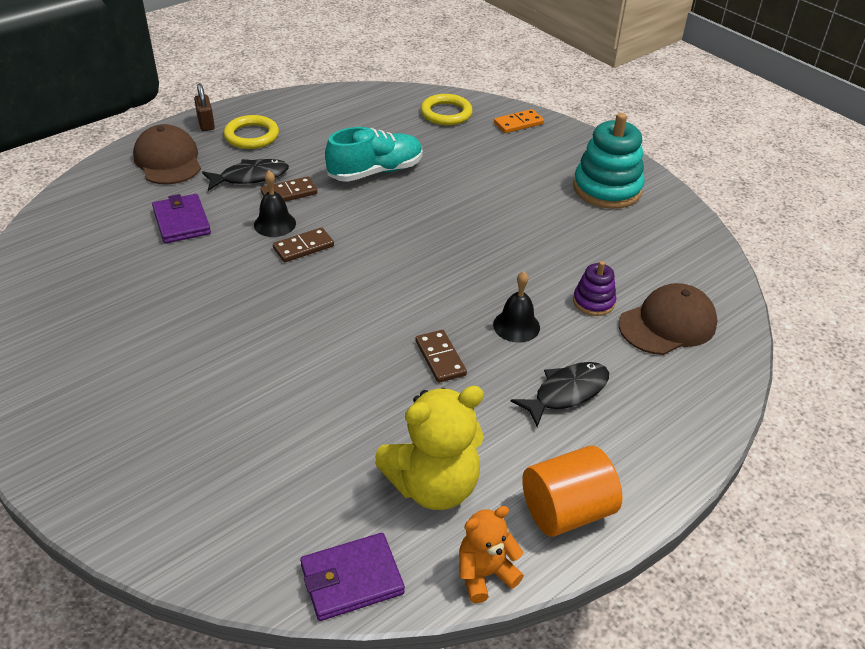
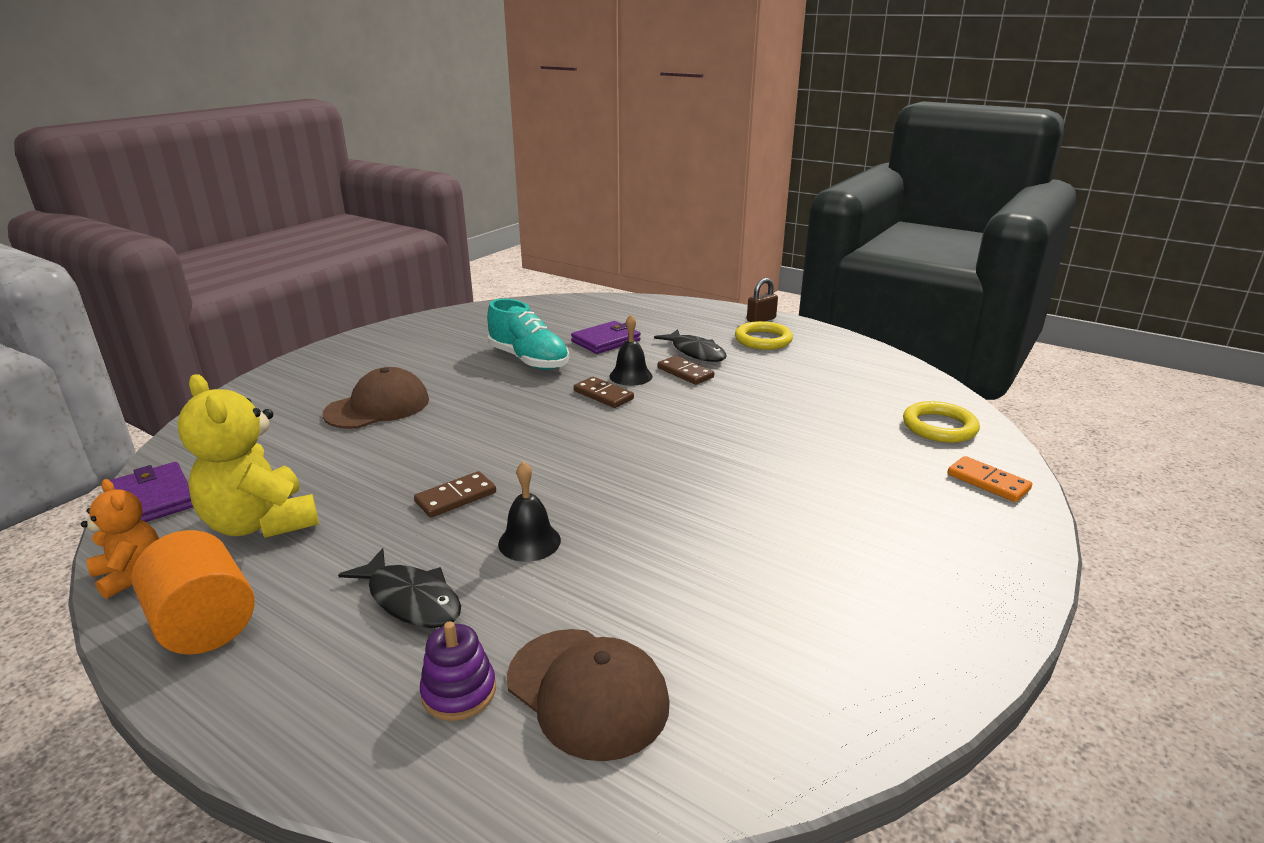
camera: 75 degrees right, 15 degrees down
(168, 160) = (689, 319): brown cap -> brown cap (378, 407)
(376, 172) = (765, 406): turquoise shoe -> turquoise shoe (529, 360)
(593, 302) = (607, 603): purple stacking toy -> purple stacking toy (459, 692)
(607, 189) = (905, 586): turquoise stacking toy -> none

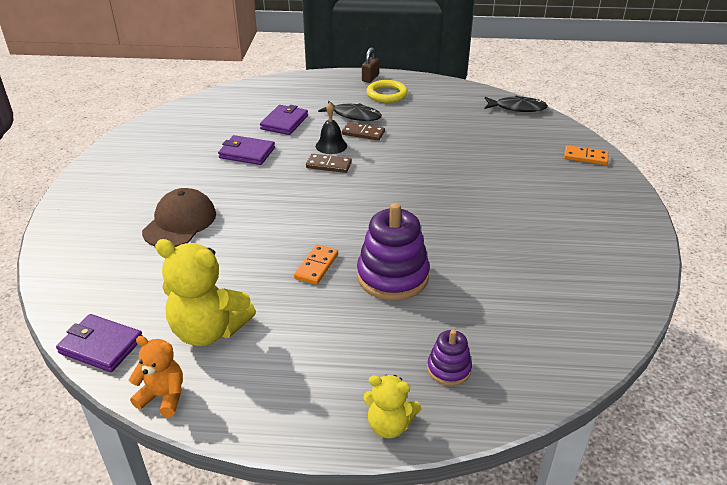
camera: 30 degrees left, 10 degrees up
(204, 624) = (259, 401): orange cylinder -> none
(295, 730) = (389, 425): none -> yellow teddy bear
(410, 599) = (365, 335): black fish -> black fish (517, 108)
(456, 497) = (316, 266): brown domino -> orange domino
(529, 360) = (247, 153): turquoise shoe -> purple wallet
(529, 542) = (392, 276): black bell -> purple stacking toy
(587, 692) = (509, 341): brown cap -> none
(939, 427) = (536, 130): yellow ring -> none

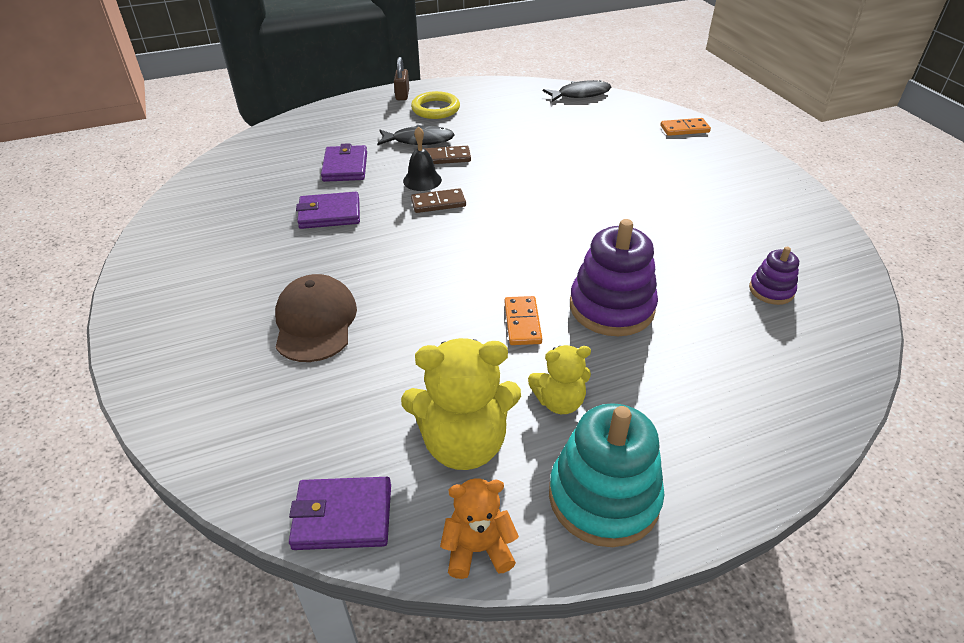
camera: 25 degrees left, 5 degrees up
(270, 399) = (603, 497): none -> turquoise stacking toy
(389, 425) = (748, 474): yellow teddy bear -> yellow teddy bear (559, 402)
(449, 369) = (750, 388): purple stacking toy -> purple stacking toy (771, 290)

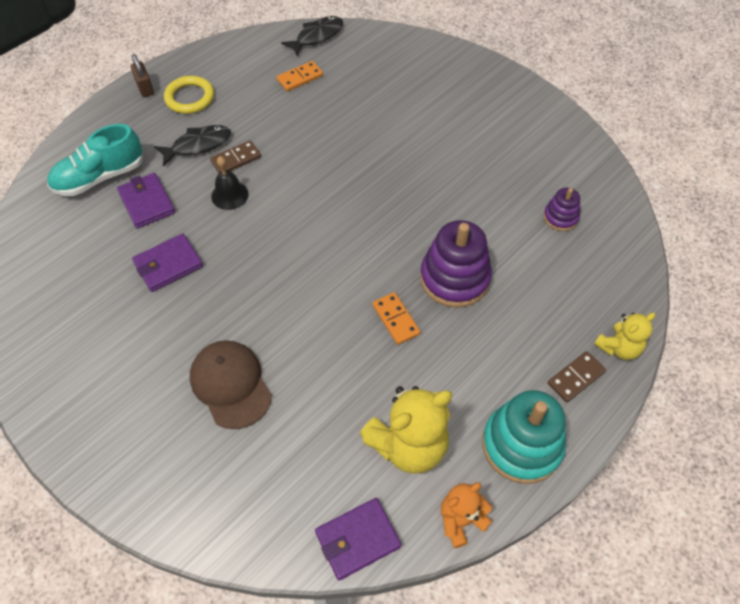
camera: 25 degrees left, 15 degrees up
(320, 140) = (100, 177): none -> turquoise shoe
(438, 203) = (260, 217): brown domino -> brown domino (576, 378)
(559, 402) = (457, 381): yellow teddy bear -> yellow teddy bear (618, 347)
(684, 129) = (427, 55): orange domino -> orange domino (300, 78)

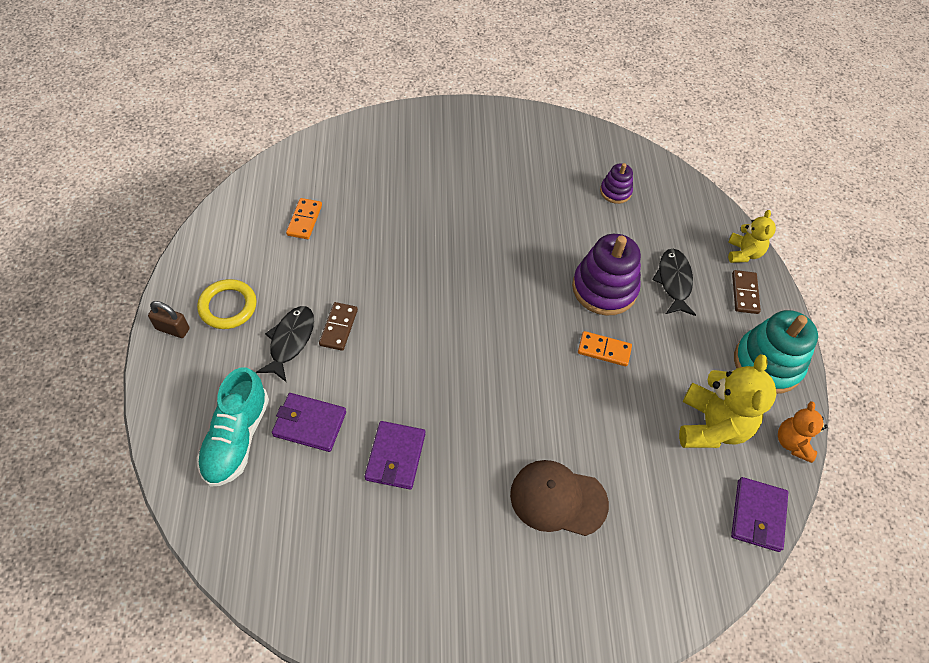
camera: 50 degrees left, 0 degrees up
(229, 195) = (371, 360): black bell -> none
(317, 36) = (274, 174): black fish -> black fish (674, 281)

